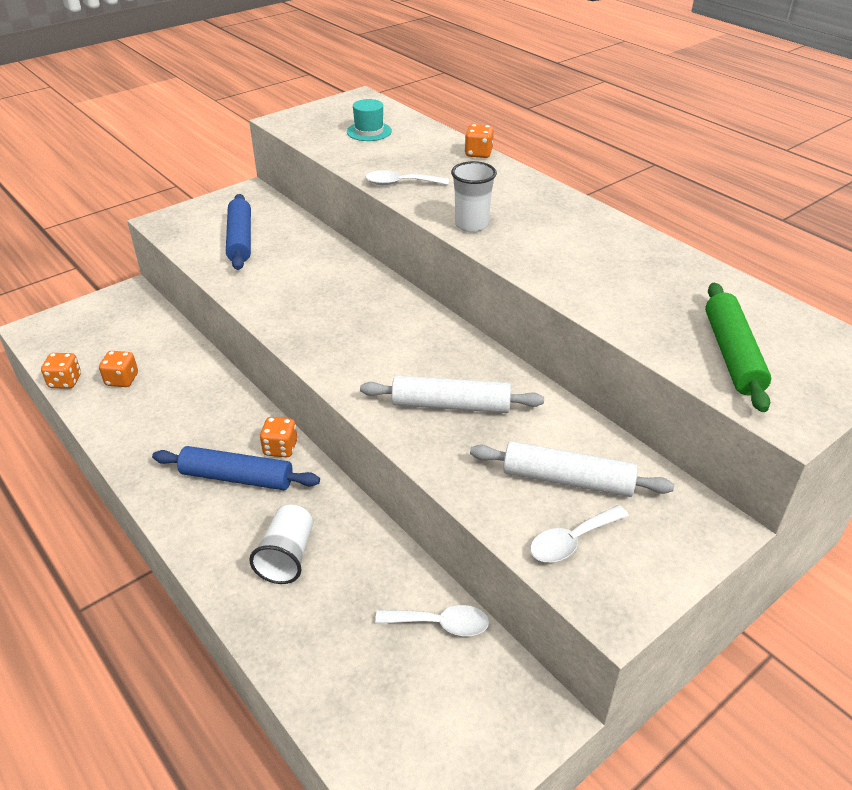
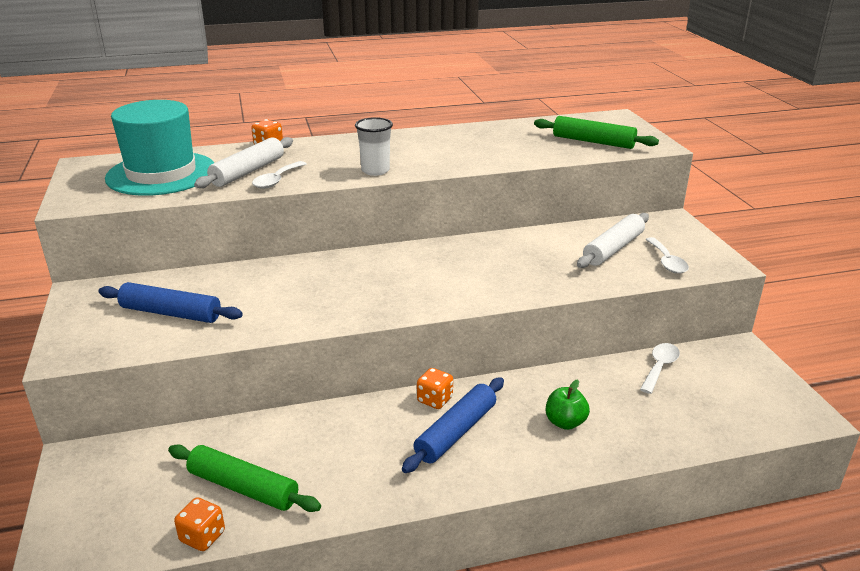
camera: 65 degrees left, 10 degrees down
(122, 380) = (243, 488): orange dice -> green rolling pin
(287, 556) = (565, 422): white cup -> green apple
(369, 131) = (161, 174): turquoise hat -> turquoise hat, size x2.31
(451, 405) = (513, 268): white rolling pin -> white rolling pin (248, 172)

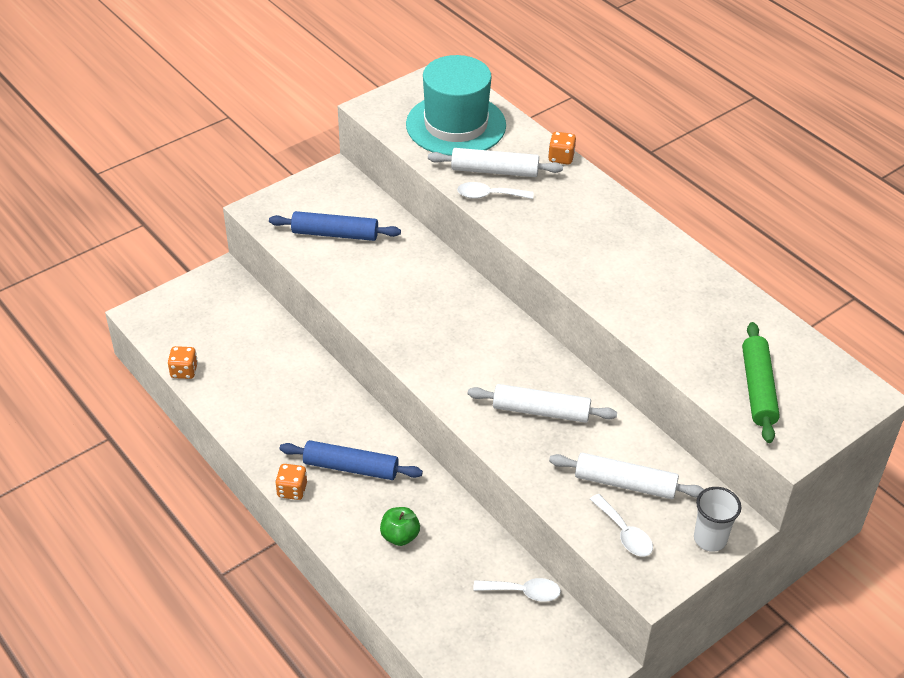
camera: 65 degrees right, 15 degrees up
(171, 313) = (335, 234): blue rolling pin -> blue rolling pin turned 75 degrees counterclockwise
(243, 488) = (234, 370): green rolling pin -> none
(375, 171) = (553, 248): white cup -> white cup (710, 539)
(435, 400) = (384, 441): orange dice -> orange dice (292, 490)
(511, 263) = (541, 411): none -> white rolling pin
(667, 262) = (624, 533): white spoon -> white spoon turned 90 degrees counterclockwise

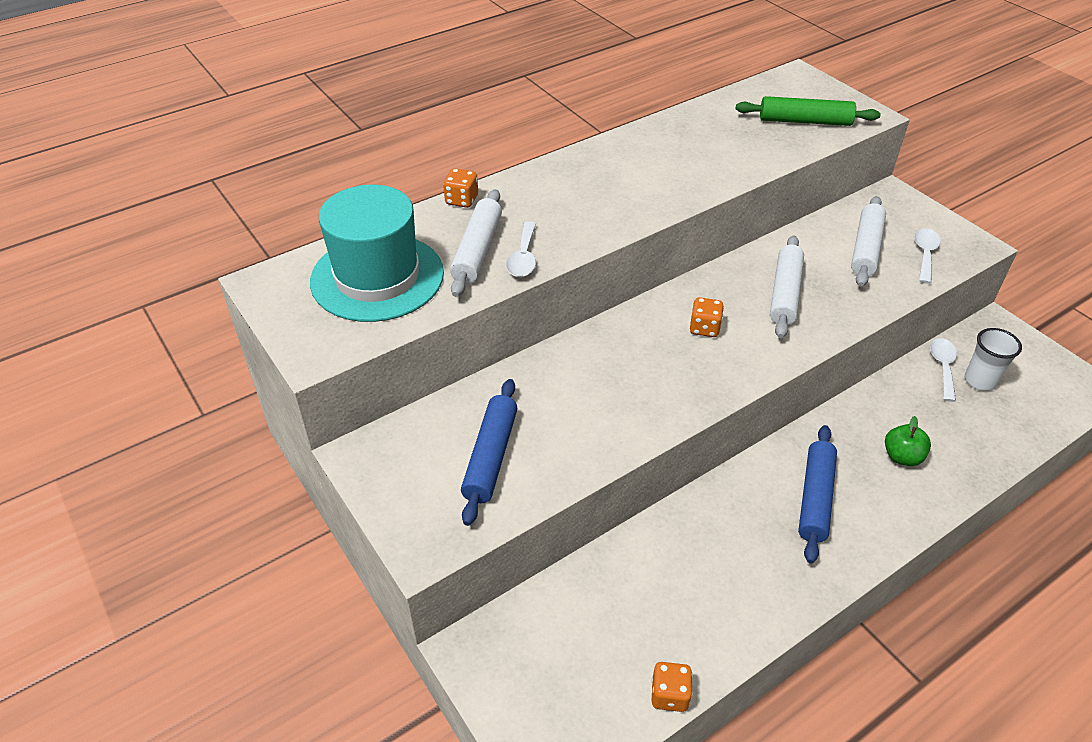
camera: 85 degrees left, 0 degrees up
(292, 490) = (860, 557): orange dice -> orange dice (704, 328)
(624, 533) = (924, 254): white spoon -> white spoon turned 45 degrees counterclockwise
(710, 539) = (914, 209): white cup -> white cup (980, 381)

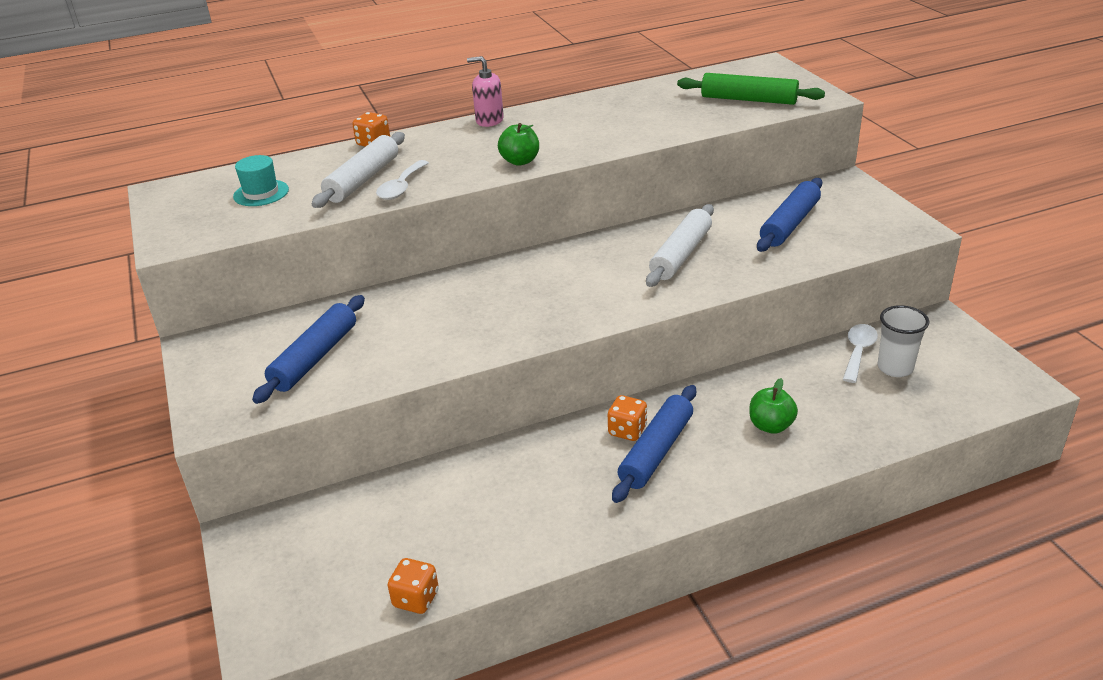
camera: 15 degrees right, 10 degrees down
(377, 277) = (261, 193): turquoise hat -> turquoise hat, size x0.43
(566, 162) = (489, 120): none -> pink soap dispenser
(626, 214) = (520, 161): none -> green apple
(704, 328) = (581, 276): orange dice -> orange dice (627, 431)
(865, 248) = (789, 224): white rolling pin -> blue rolling pin
(924, 254) = (852, 233): white spoon -> none

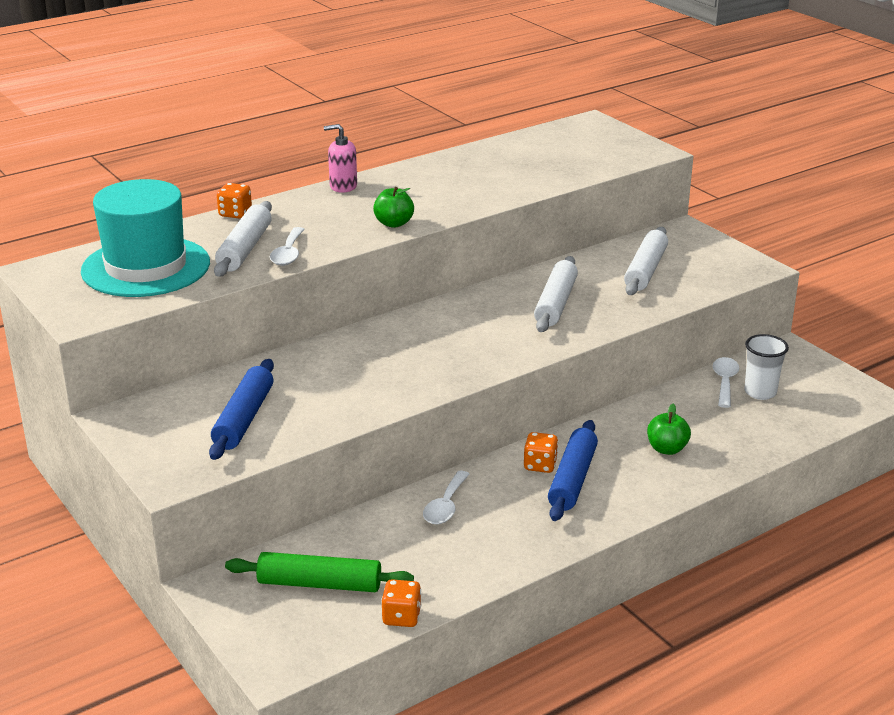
camera: 15 degrees left, 5 degrees down
(261, 193) = (146, 267): turquoise hat -> turquoise hat, size x2.31
(512, 468) = (445, 506): none -> white spoon
(748, 100) = (587, 156): green rolling pin -> green rolling pin (320, 584)
(789, 224) = (645, 270): blue rolling pin -> white rolling pin

